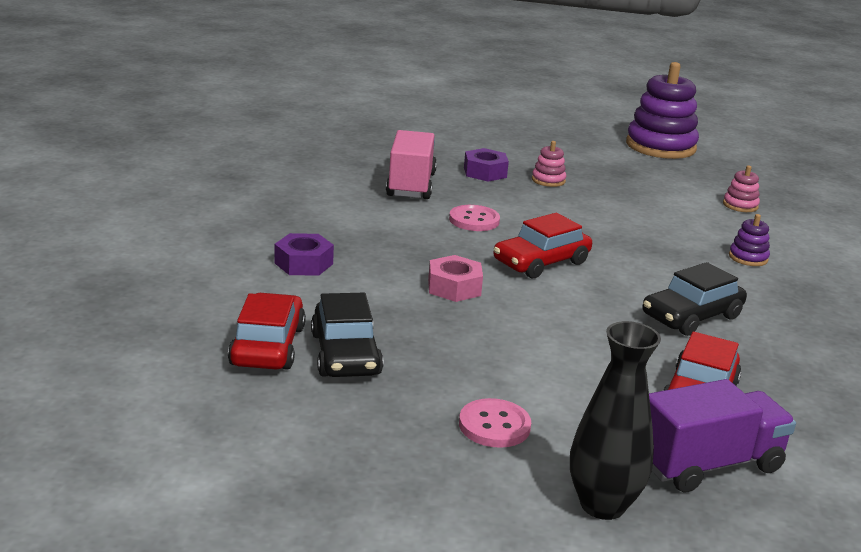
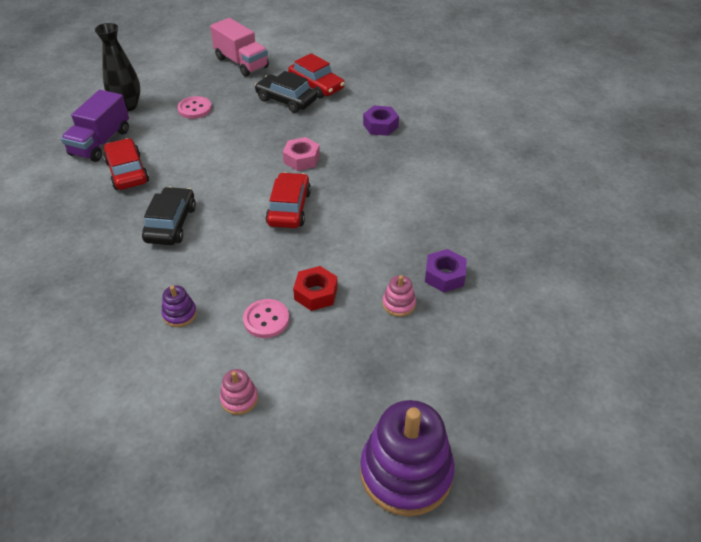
camera: 135 degrees right, 20 degrees up
(411, 185) = (452, 221): pink truck -> pink truck (241, 63)
(474, 220) = (369, 216): pink button -> pink button (266, 319)
(606, 212) = (316, 293): none -> red nut

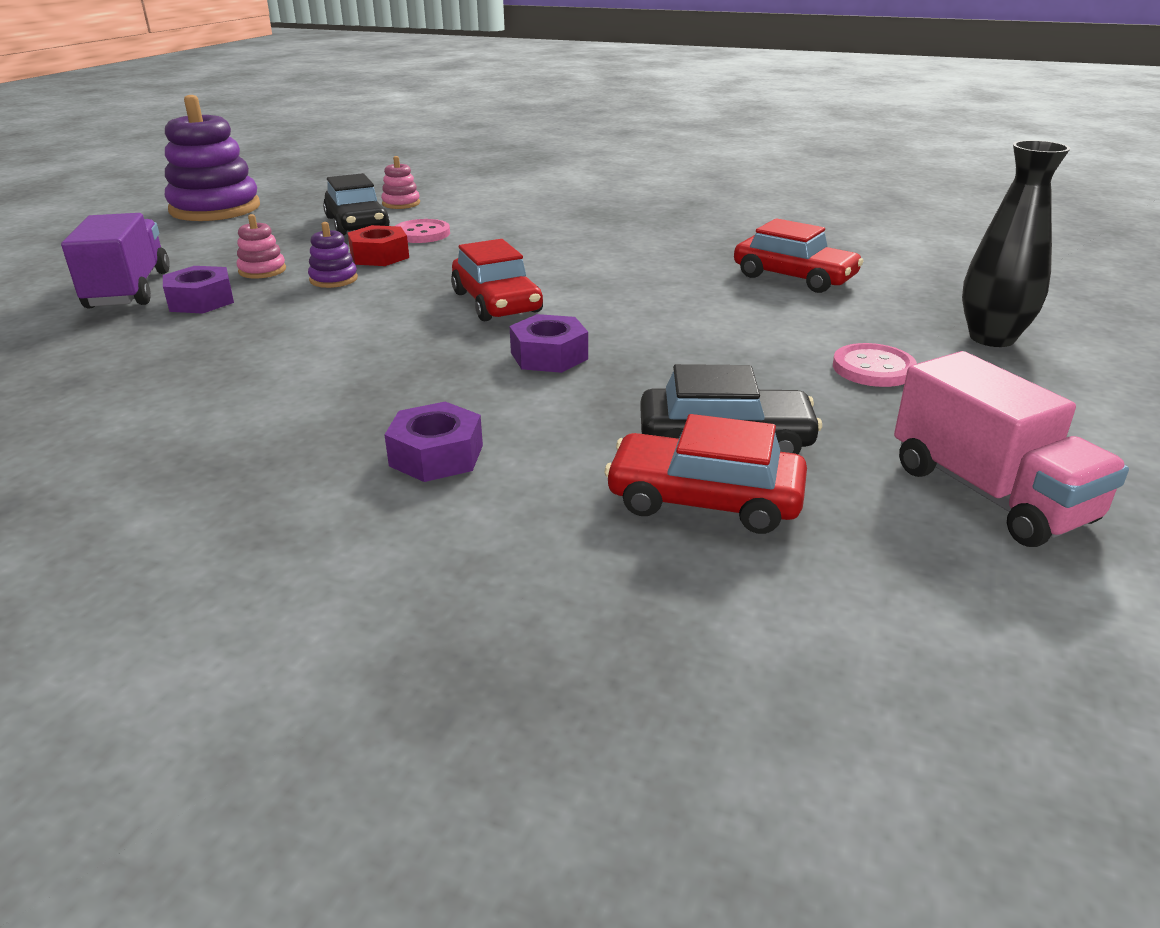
camera: 150 degrees right, 15 degrees down
(101, 142) = (905, 291): purple truck -> purple truck (129, 290)
(171, 224) = (639, 257): black car -> black car (357, 223)
(180, 314) = (521, 219): purple stacking toy -> purple stacking toy (333, 279)
(241, 63) = (989, 494): pink truck -> pink truck turned 135 degrees counterclockwise
(301, 159) = (549, 356): pink nut -> purple nut

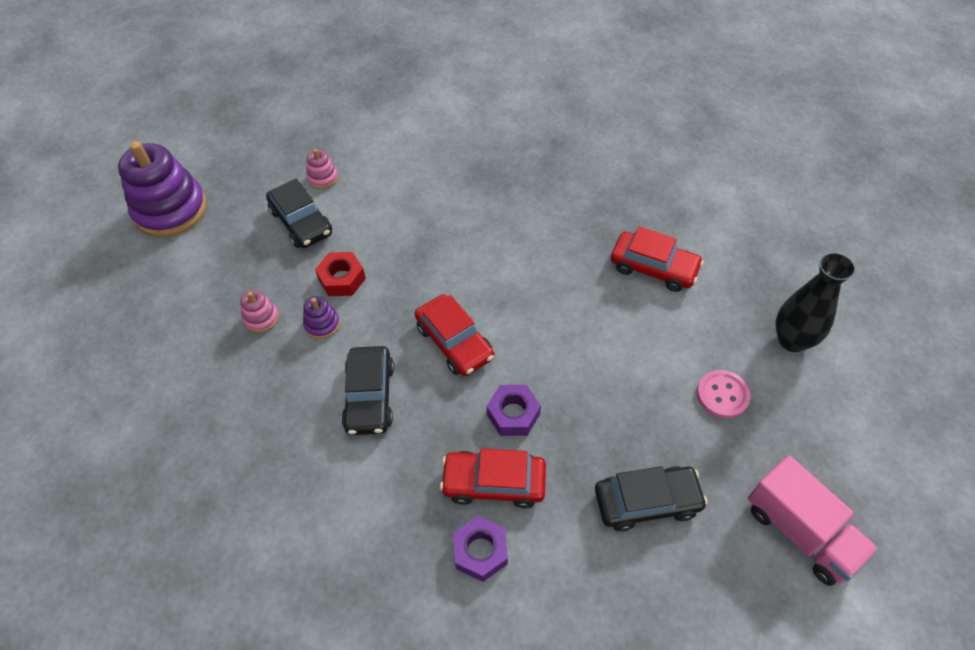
camera: 10 degrees left, 25 degrees up
(129, 290) = (173, 367): purple truck -> none
(201, 301) = (237, 375): purple nut -> none
(358, 328) = (370, 396): none -> black car
(422, 234) = (360, 234): pink button -> none
(704, 500) = (647, 569): red car -> red car (494, 483)

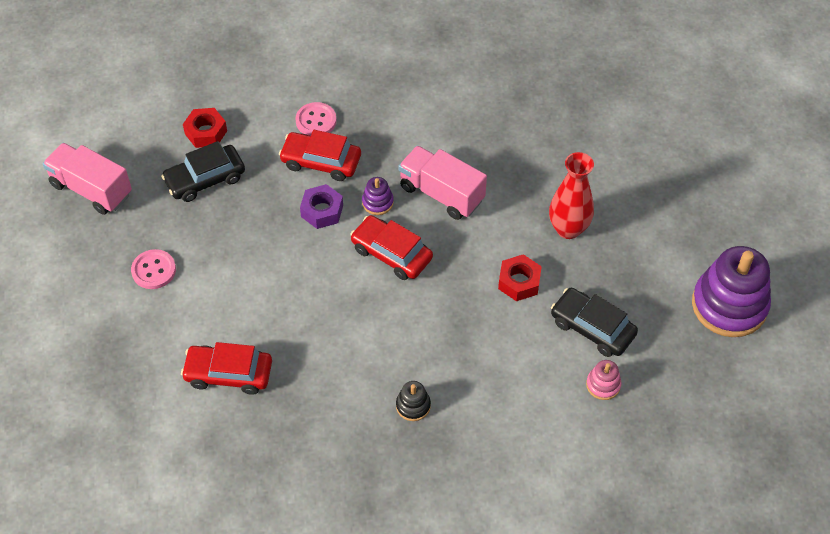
camera: 160 degrees right, 0 degrees up
(261, 318) = (568, 229): pink stacking toy -> red vase
(322, 324) = (513, 238): purple stacking toy -> purple stacking toy (377, 202)
(370, 396) = (441, 193): black car -> pink truck
(480, 551) = (316, 121): purple nut -> pink button
(491, 201) = (413, 406): none -> black stacking toy
(494, 483) = (321, 162): red car -> red car turned 150 degrees counterclockwise
(635, 580) = (206, 132): none -> red nut
(792, 340) = (93, 335): black vase -> none

